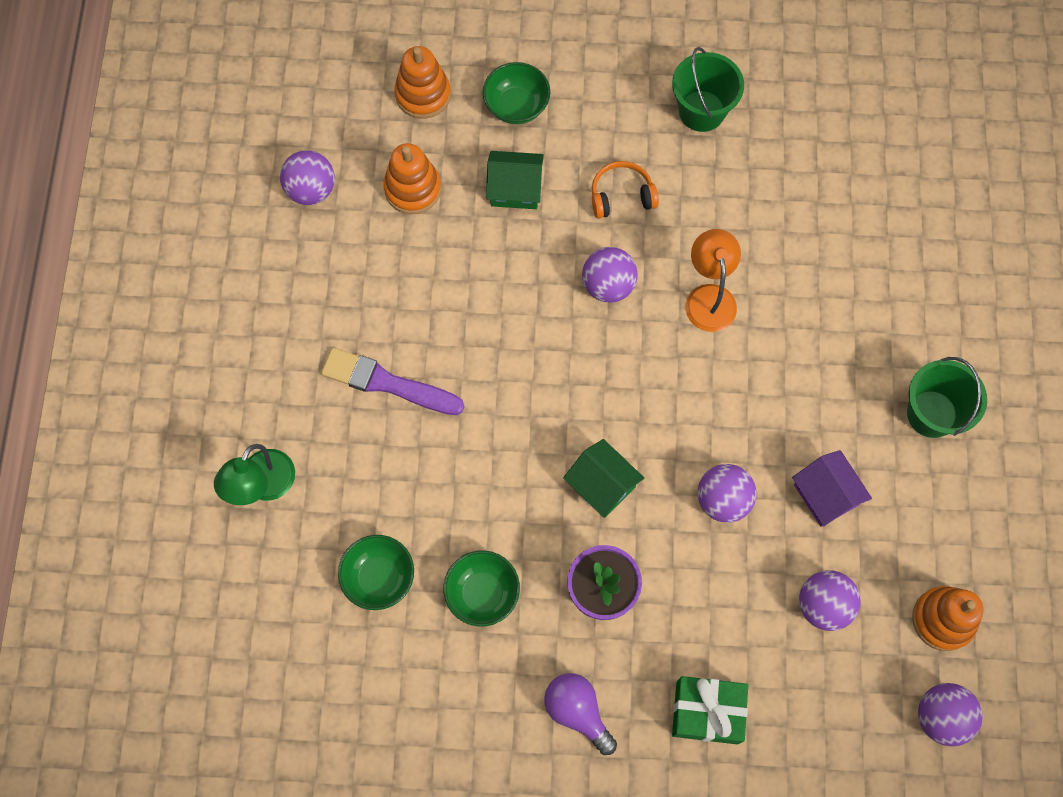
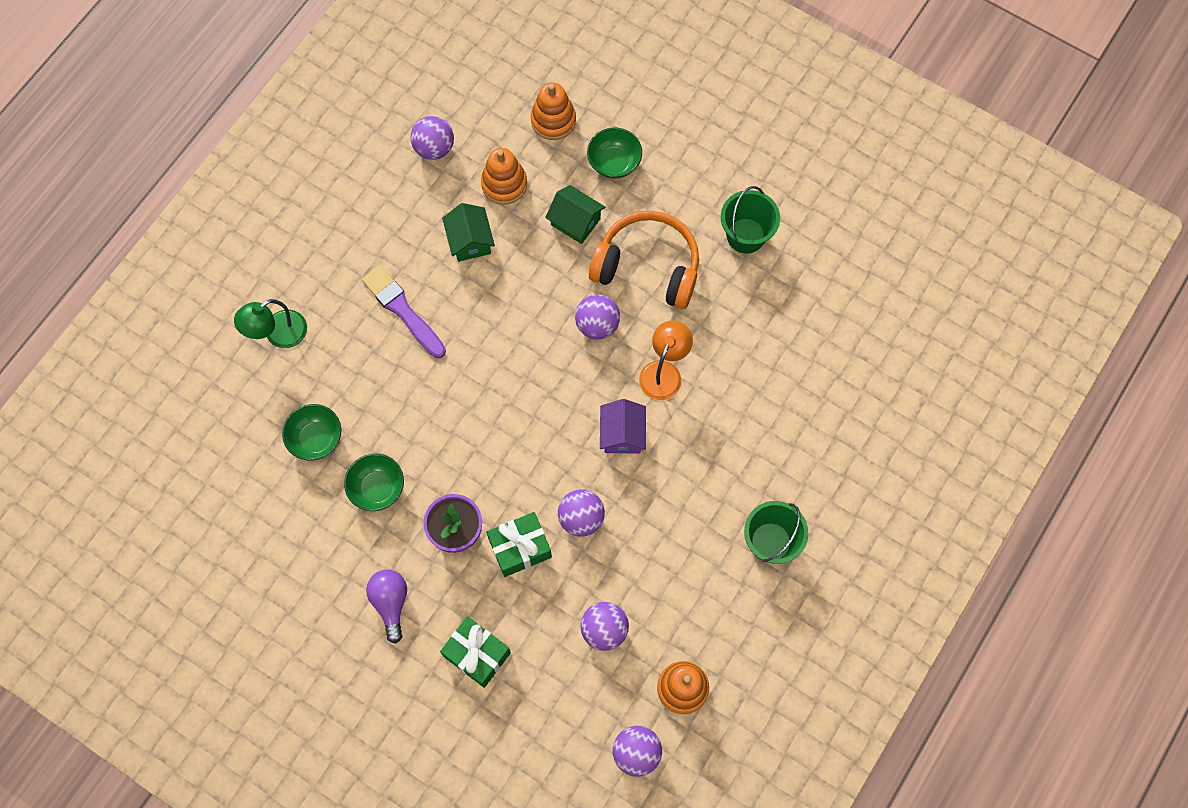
camera: 30 degrees right, 0 degrees up
(602, 485) = (504, 461): green house -> green house (470, 241)
(621, 195) = (648, 266): orange headphones -> orange headphones, size x1.96
(678, 569) = (520, 548): none -> green gift
(825, 495) = (656, 555): purple house -> purple house (622, 434)

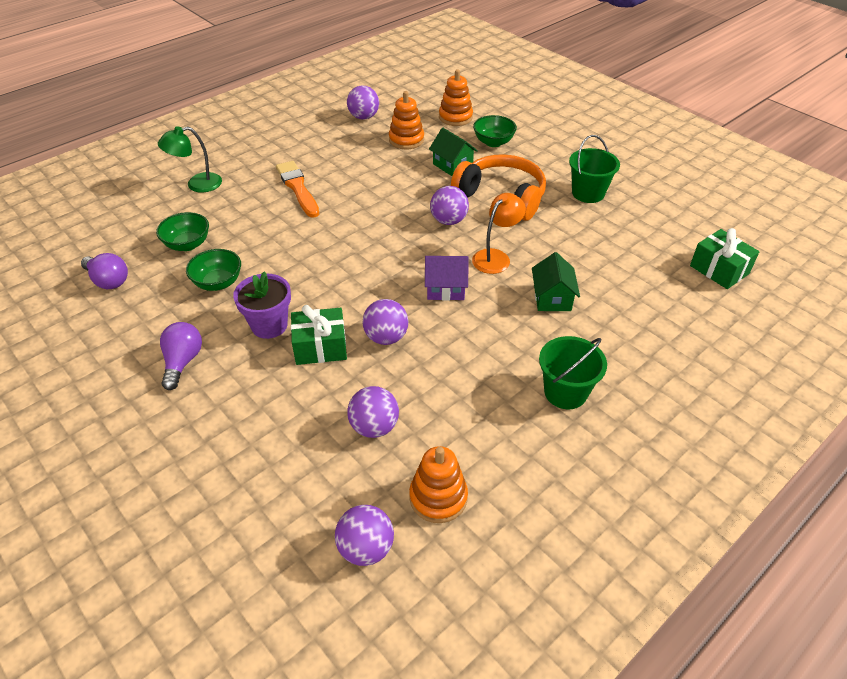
camera: 15 degrees right, 25 degrees down
(256, 516) = (108, 281): none -> purple light bulb
(402, 310) = (297, 188): purple brush -> orange brush
(470, 241) = (367, 162): green house -> green house (552, 298)
(477, 654) = (240, 419): green gift -> green gift (719, 270)
(622, 434) = (445, 288): purple house -> purple house turned 75 degrees clockwise

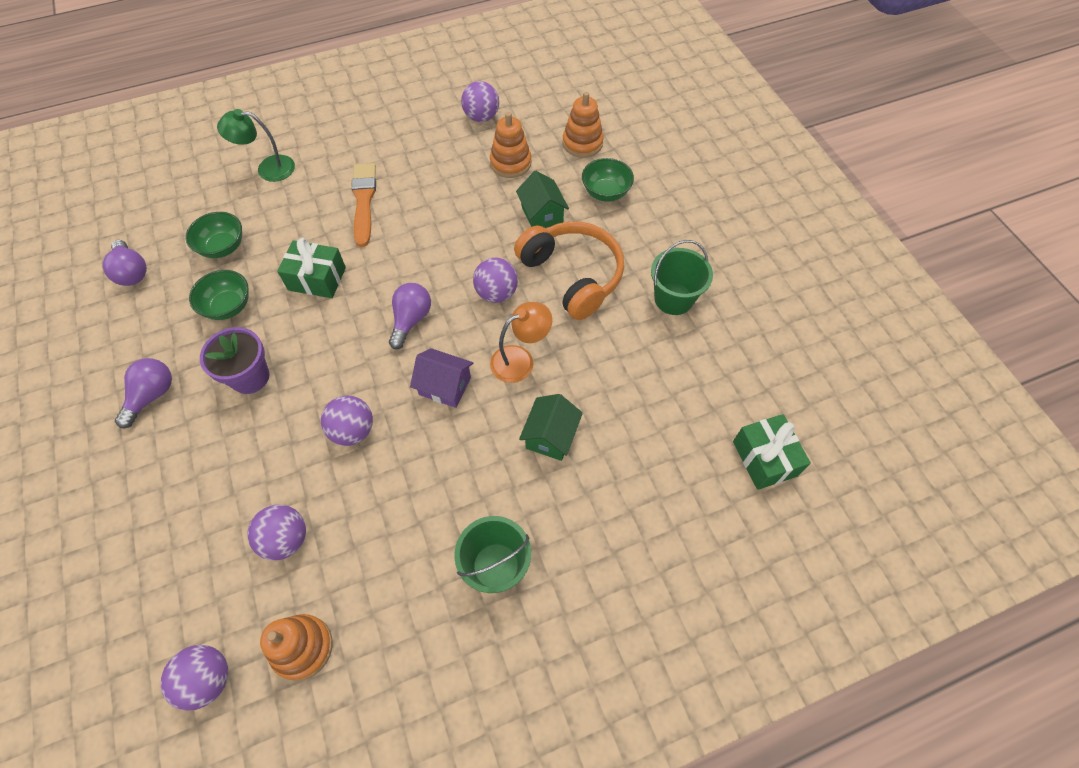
camera: 20 degrees right, 15 degrees up
(320, 347) = (284, 421): green gift -> green gift (317, 279)
(388, 254) = (411, 320): none -> purple light bulb

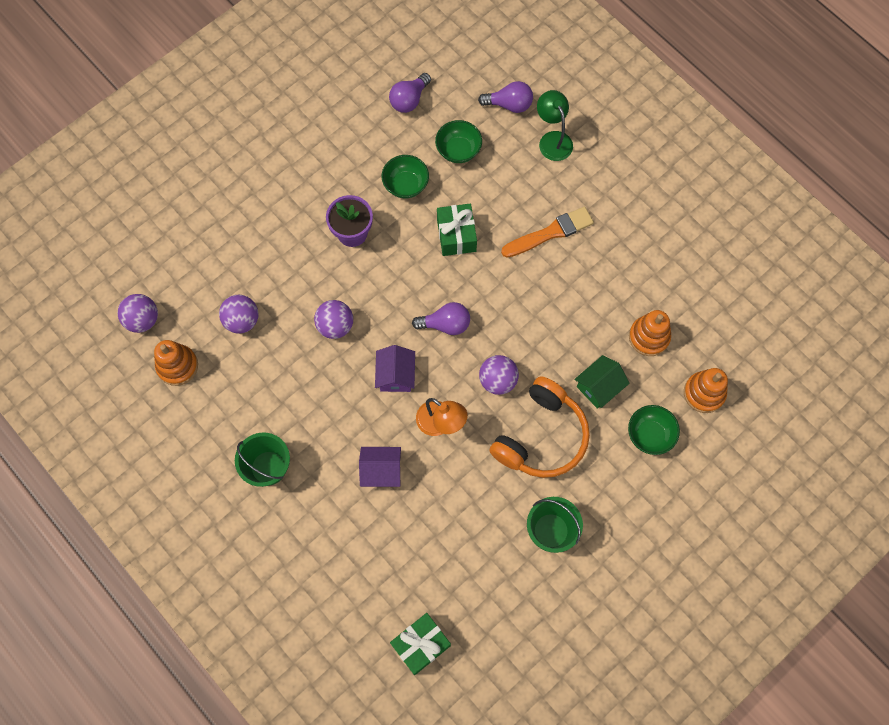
camera: 70 degrees right, 10 degrees up
(152, 396) = (313, 176): purple light bulb -> purple light bulb (509, 104)
(481, 117) = (696, 288): purple ball -> none
(550, 436) = (381, 471): green house -> purple house

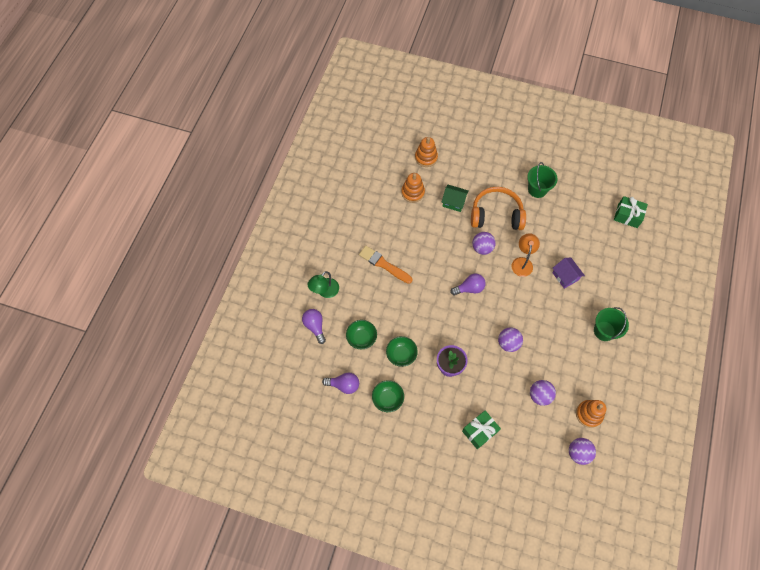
camera: 120 degrees left, 5 degrees down
(396, 375) = (513, 297): purple house -> none
(445, 324) = (469, 288): purple light bulb -> purple light bulb turned 105 degrees clockwise
(456, 235) = (415, 310): green gift -> green gift (479, 431)
(650, 435) = (462, 170): green bowl -> green bowl (387, 399)

